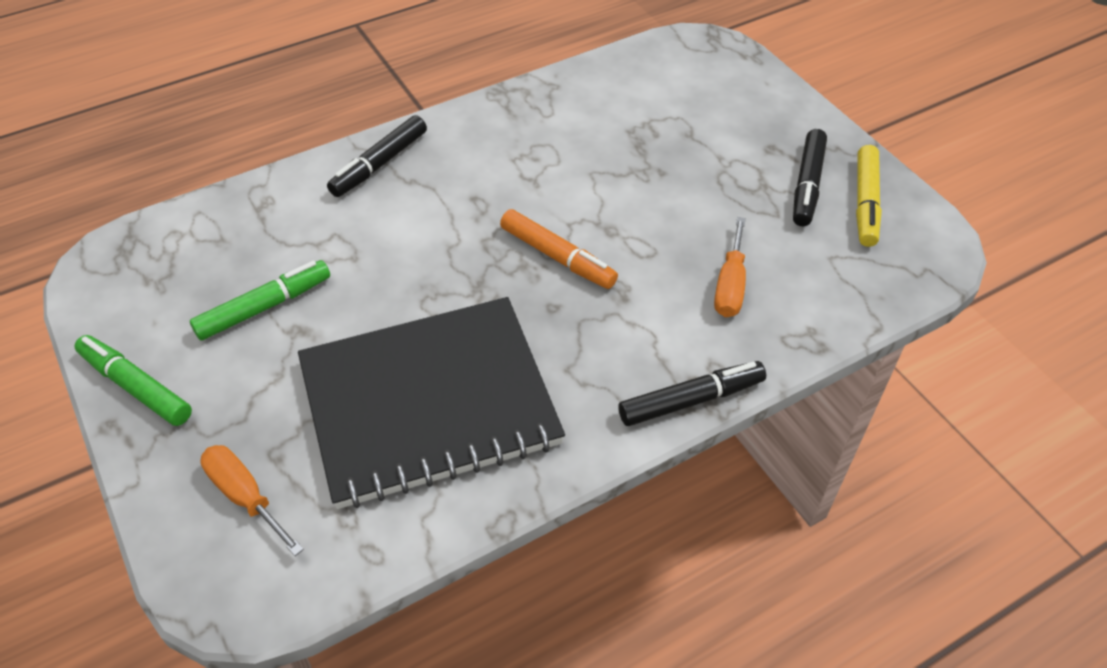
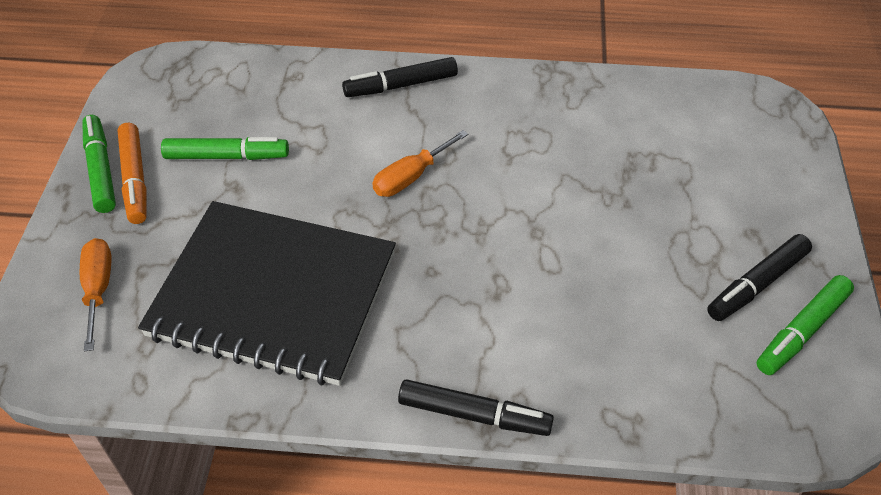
camera: 35 degrees right, 0 degrees up
(558, 257) = (472, 232): orange marker -> orange marker (135, 179)
(730, 285) = (598, 336): orange screwdriver -> orange screwdriver (410, 177)
(865, 203) = (802, 331): yellow marker -> green marker

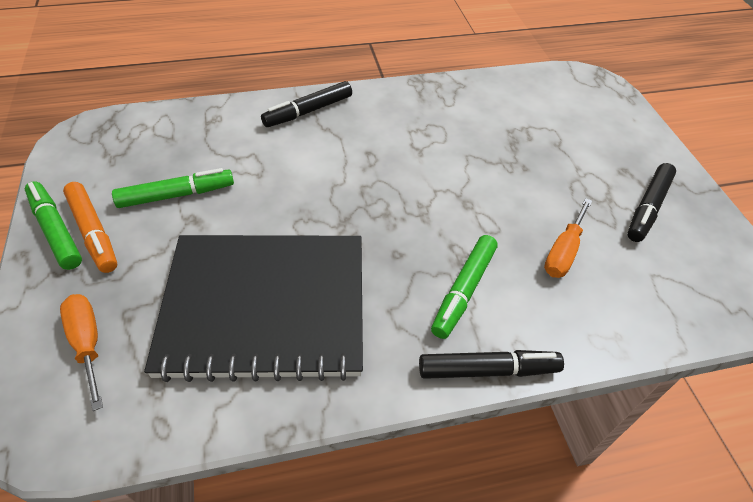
camera: 20 degrees left, 0 degrees up
(410, 177) = (346, 181): orange screwdriver -> orange screwdriver (563, 252)
(802, 331) = (697, 235): green marker -> green marker (464, 291)

